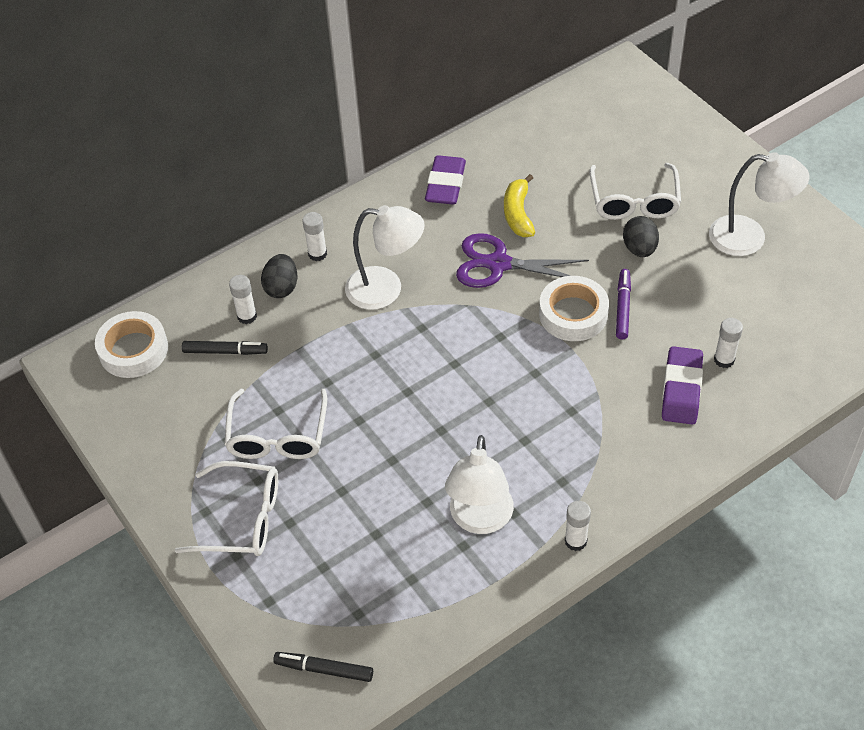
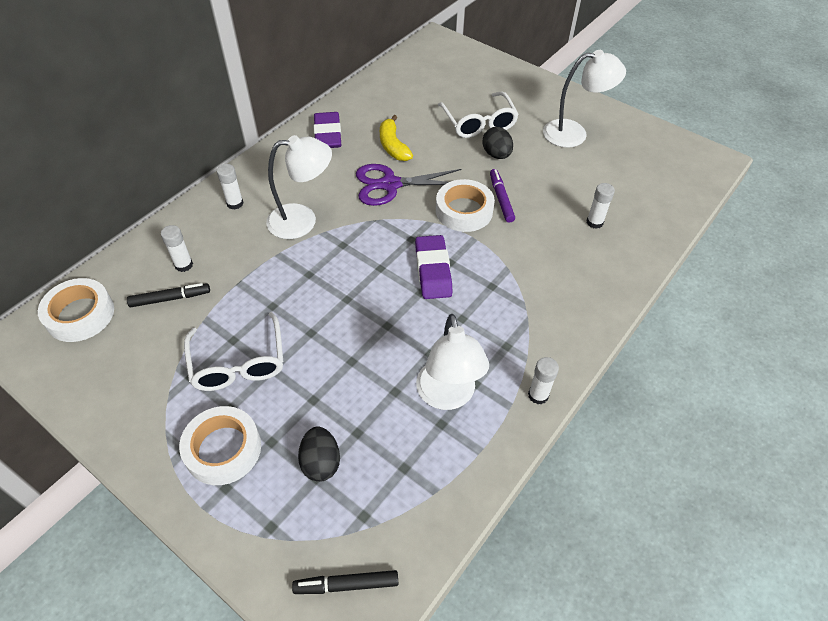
camera: 20 degrees left, 0 degrees up
(242, 518) = (223, 449): white glasses -> white tape
(281, 287) = (210, 235): black egg -> black egg (321, 462)
(681, 389) = (572, 251): purple eraser -> purple eraser (433, 271)

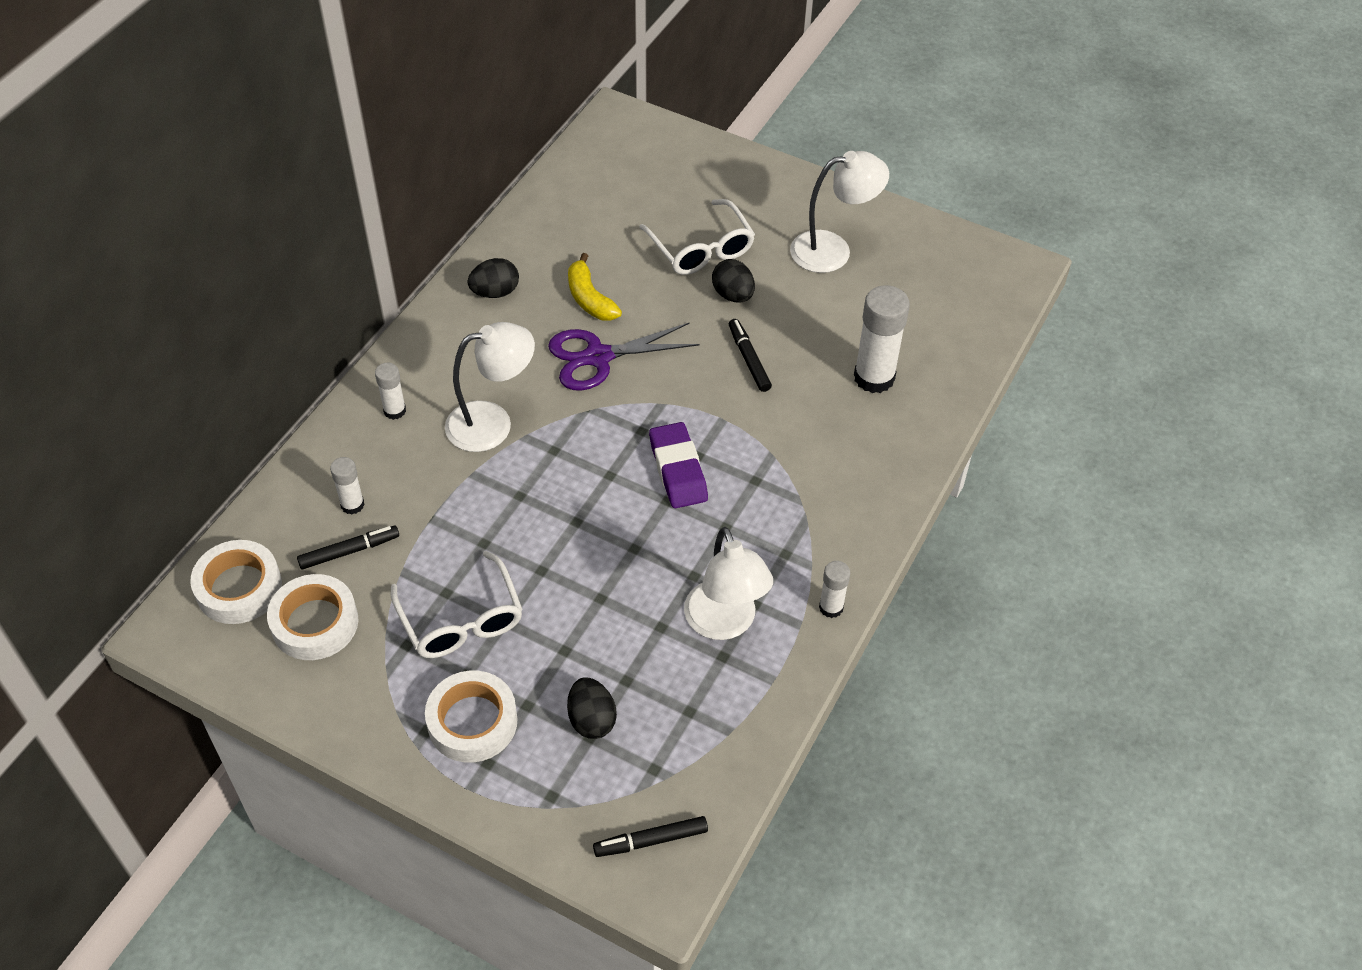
camera: 10 degrees left, 0 degrees up
(327, 135) = (495, 292): purple eraser -> black egg
(464, 211) = (703, 382): white tape -> white tape (315, 623)
(501, 199) = (749, 360): purple marker -> black marker
(594, 222) = (874, 377): white glue stick -> white glue stick, size x1.87

